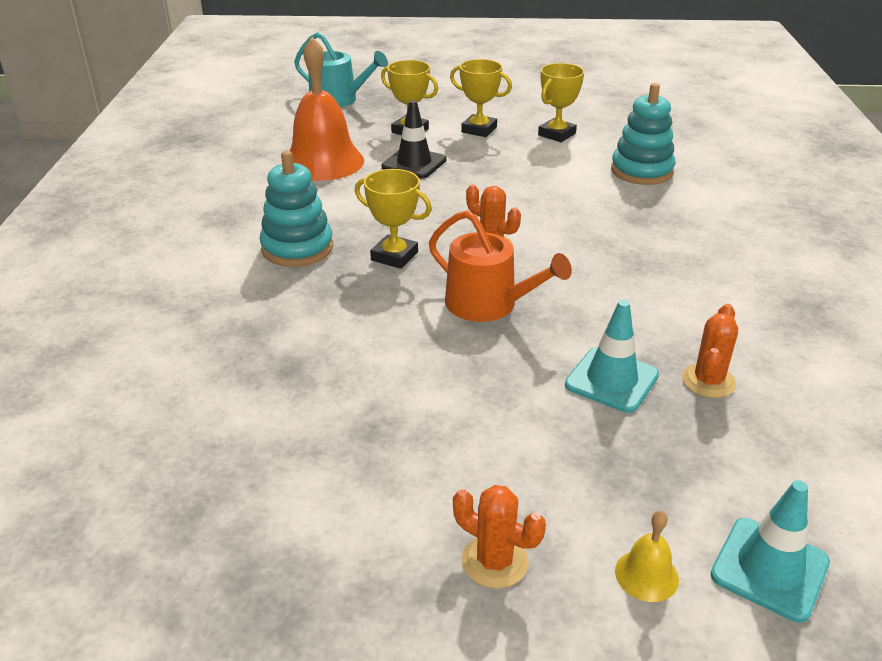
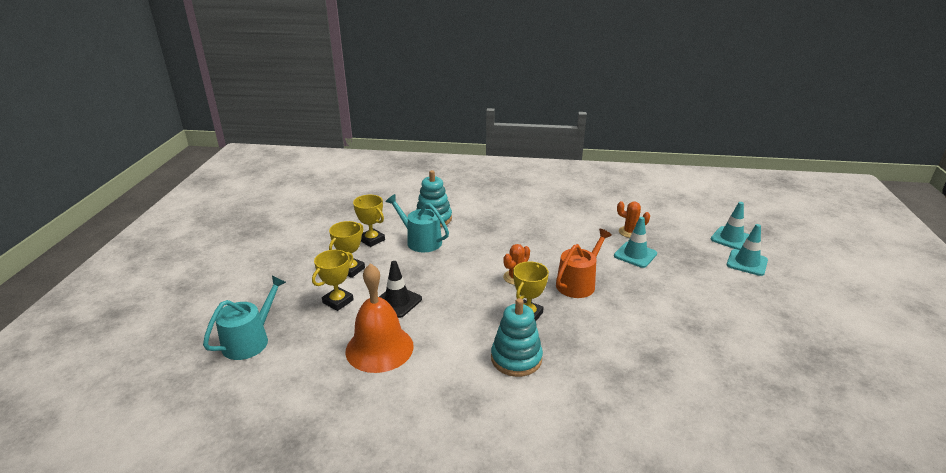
camera: 85 degrees left, 5 degrees down
(495, 561) = (758, 296): orange cactus -> none
(569, 166) = (420, 241): none -> turquoise watering can
(646, 575) = (747, 263): yellow bell -> turquoise traffic cone

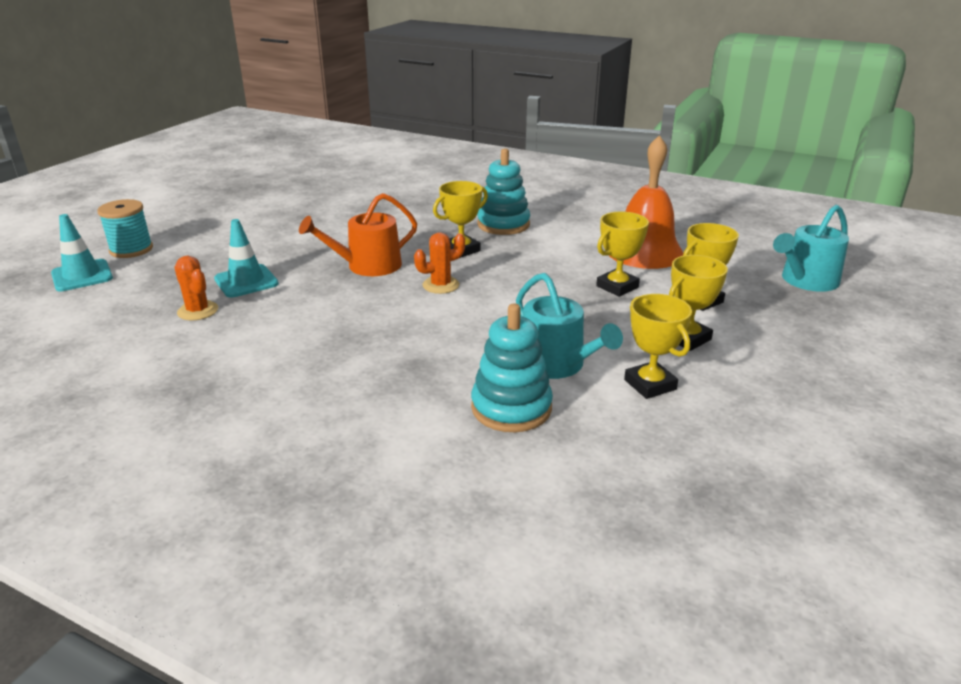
camera: 160 degrees left, 0 degrees up
(397, 302) = (617, 287): black traffic cone -> yellow trophy
(747, 263) = (131, 249): turquoise traffic cone -> turquoise spool

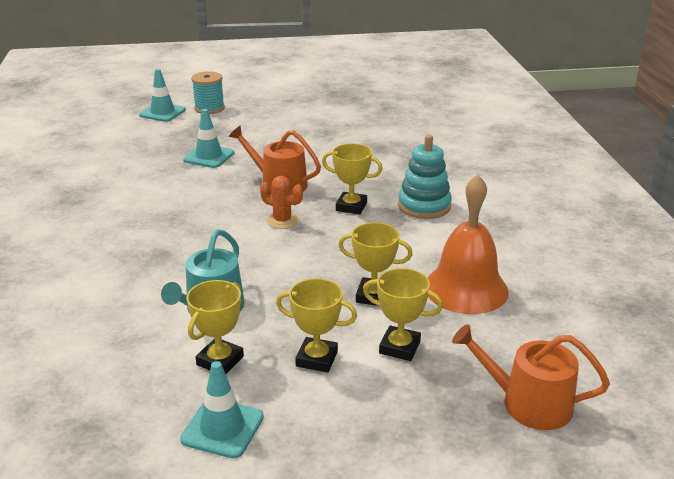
camera: 55 degrees right, 0 degrees up
(198, 311) = (157, 160): orange cactus -> none
(511, 408) = (136, 310): turquoise stacking toy -> none
(756, 412) = (222, 428): none -> turquoise traffic cone
(806, 281) = (528, 403): turquoise watering can -> orange watering can

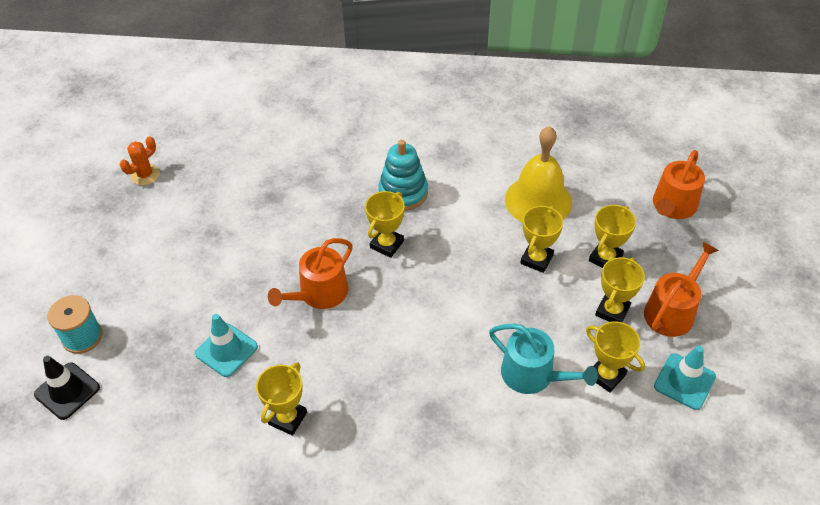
camera: 75 degrees left, 20 degrees up
(146, 190) = (287, 418): none -> yellow trophy
(162, 112) = (67, 391): turquoise traffic cone -> black traffic cone
(282, 220) = (396, 302): orange cactus -> orange cactus (145, 175)
(335, 411) = (672, 311): none -> orange watering can
(466, 288) = (538, 200): orange bell -> yellow bell

